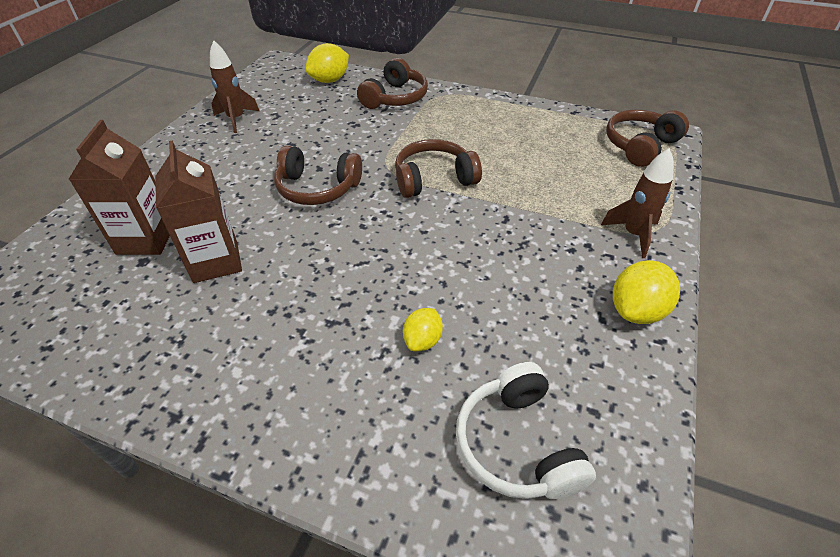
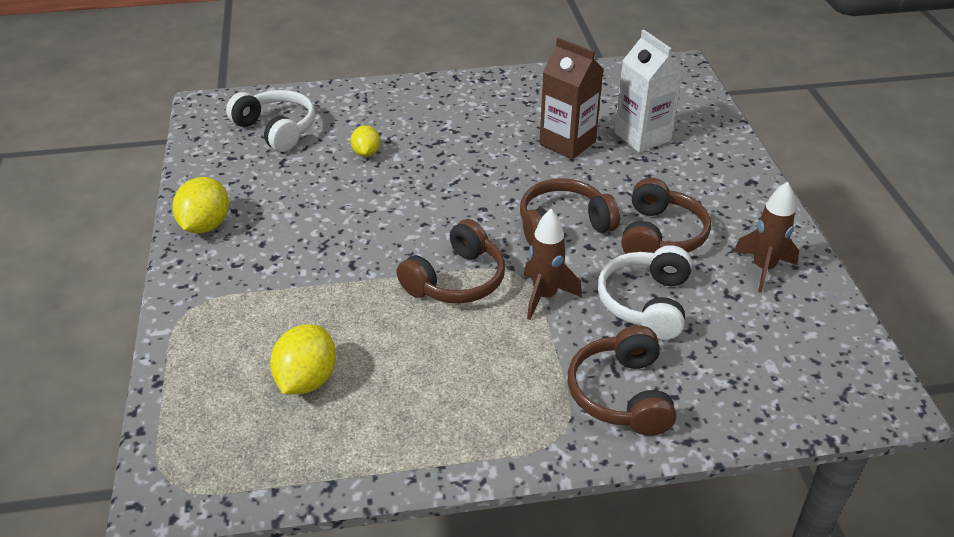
camera: 150 degrees right, 5 degrees down
(146, 239) = (642, 137): brown carton -> white carton
(329, 80) = (754, 390): yellow lemon -> yellow lemon (307, 380)
(329, 127) = (646, 303): none -> white headphones
(633, 235) = (213, 294): brown rocket -> brown rocket (545, 296)
(640, 146) = (212, 443): brown headphones -> brown headphones (660, 235)

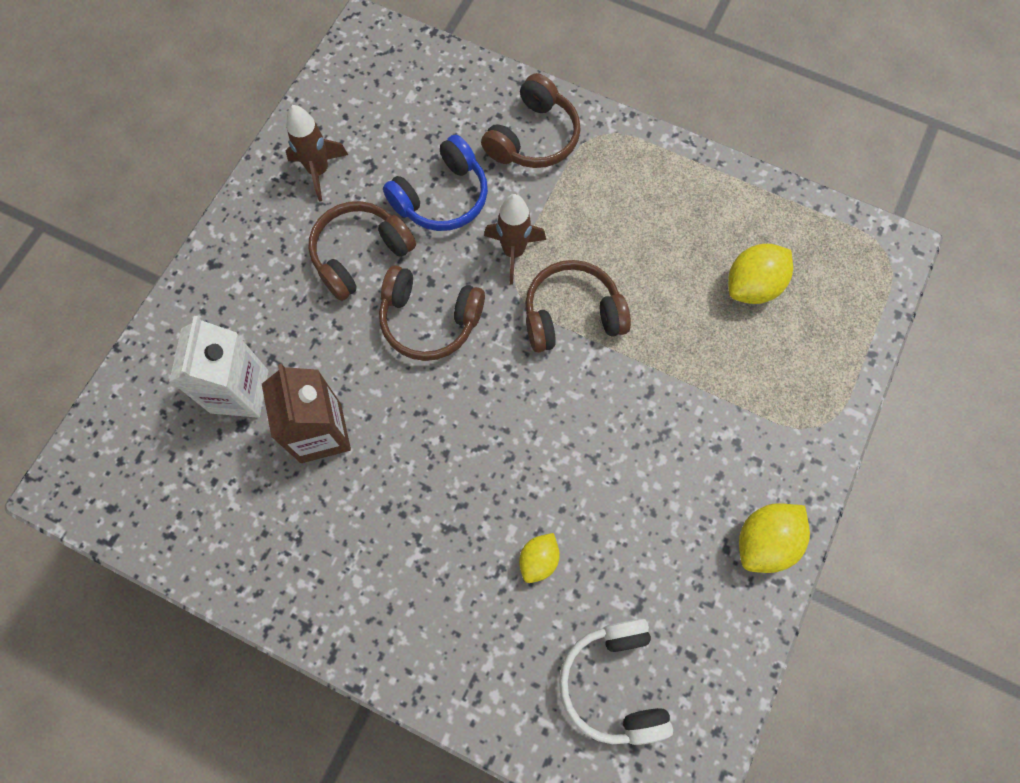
camera: 145 degrees left, 30 degrees up
(646, 303) = (442, 197): white headphones -> blue headphones

